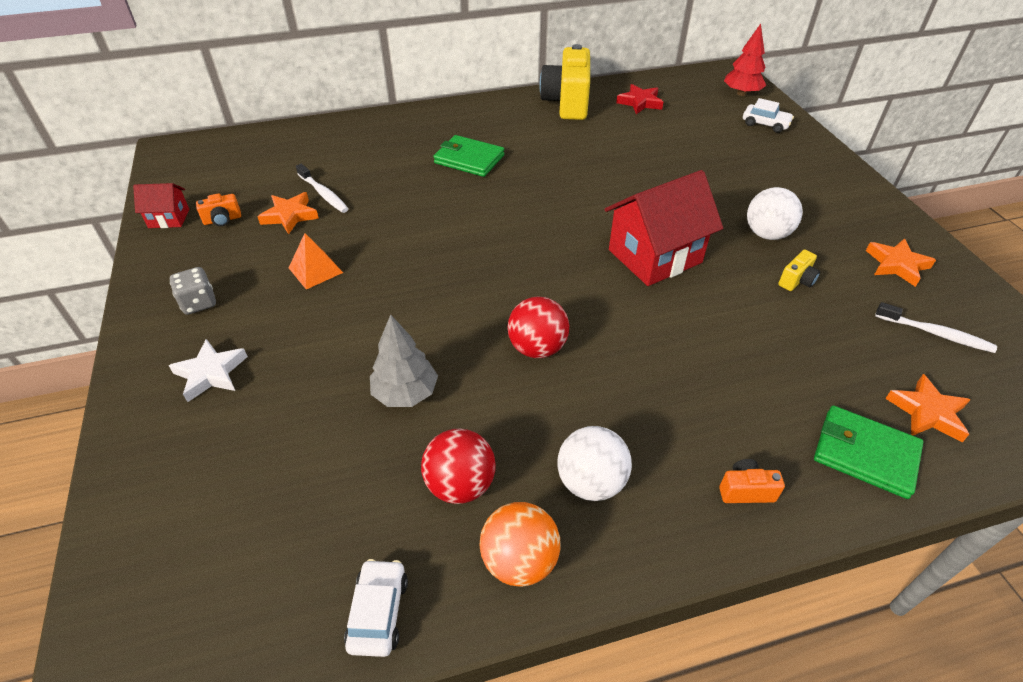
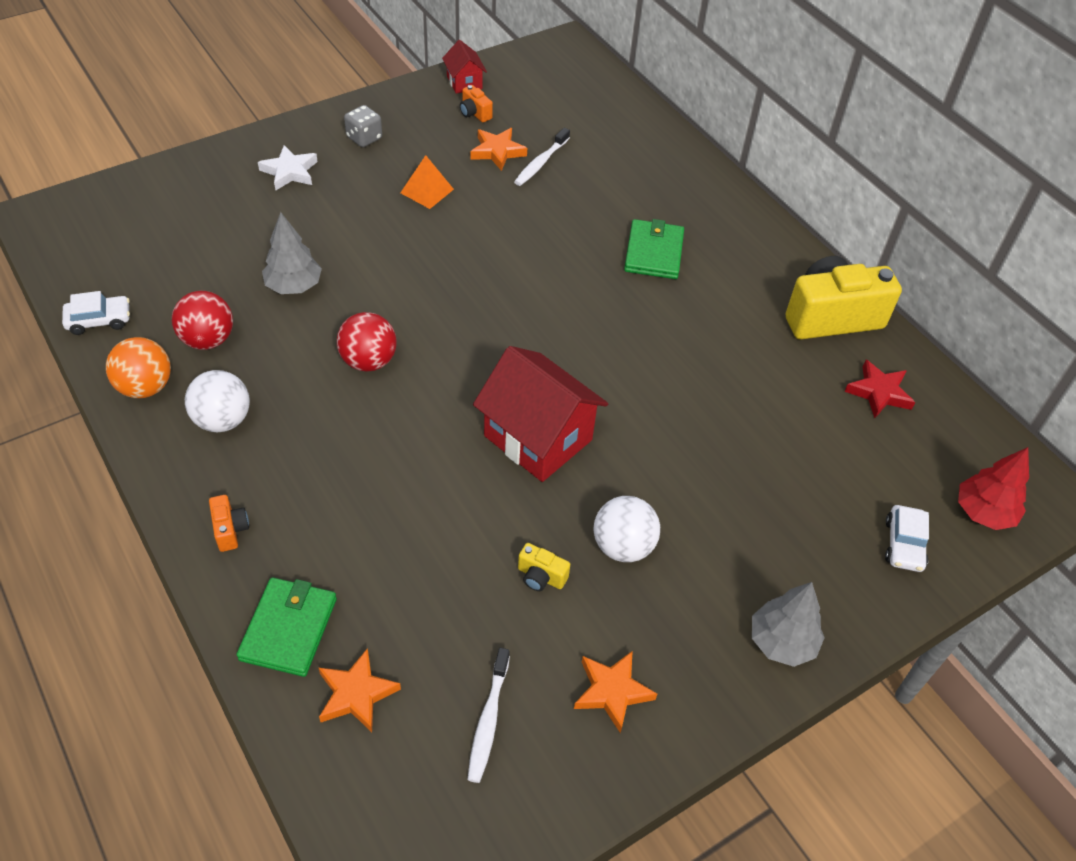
camera: 70 degrees right, 5 degrees up
(844, 184) = (781, 642): none -> grey tree

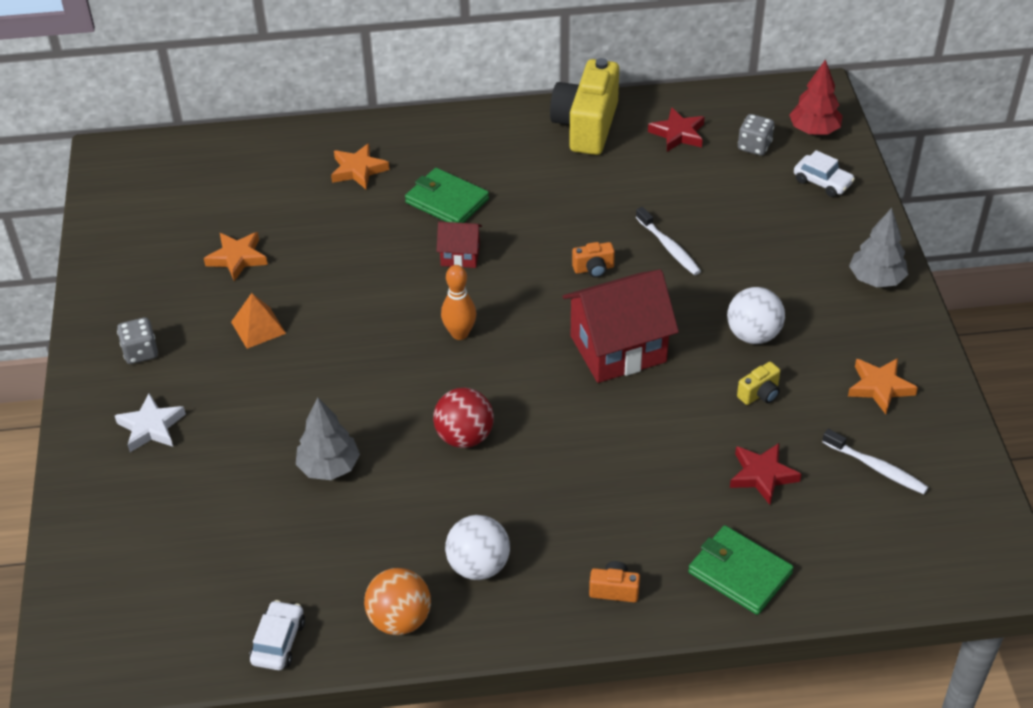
camera: 60 degrees left, 5 degrees down
(208, 340) = (363, 554): red ball -> none
(356, 694) = (821, 543): orange star -> orange star (358, 170)
(427, 611) = (762, 475): none -> red star
(464, 82) = (110, 248): red house -> red house (460, 256)
(474, 113) = (166, 256): orange camera -> orange camera (593, 269)
(492, 316) = (459, 333): none -> orange bowling pin
(540, 163) = (276, 233): white toothbrush -> white toothbrush (669, 247)
(912, 464) = (754, 146): none -> grey dice

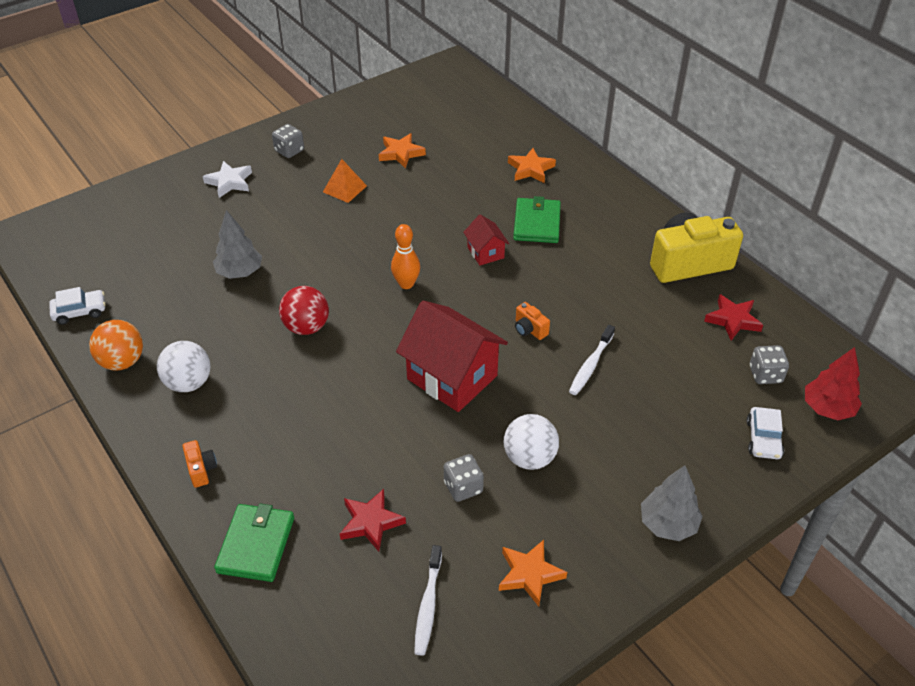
camera: 60 degrees right, 0 degrees up
(759, 394) = (463, 487): yellow camera -> grey dice

